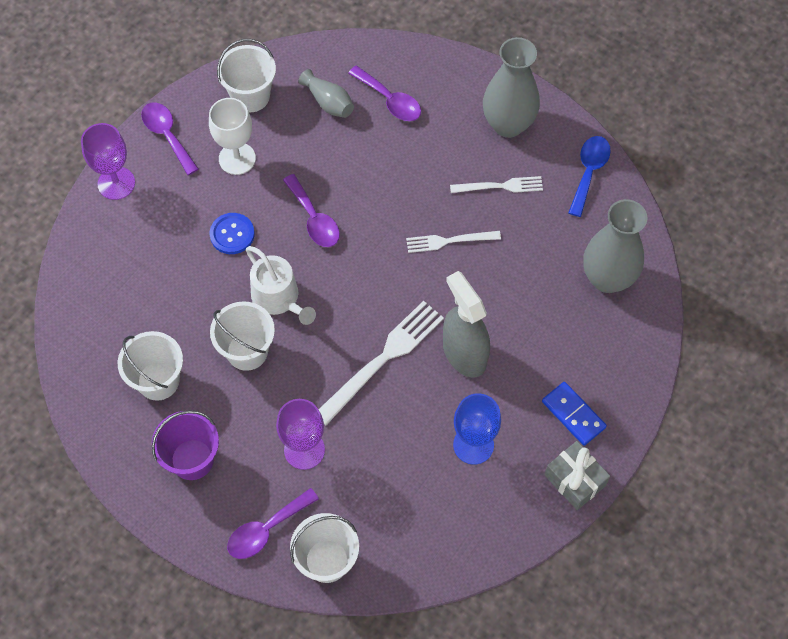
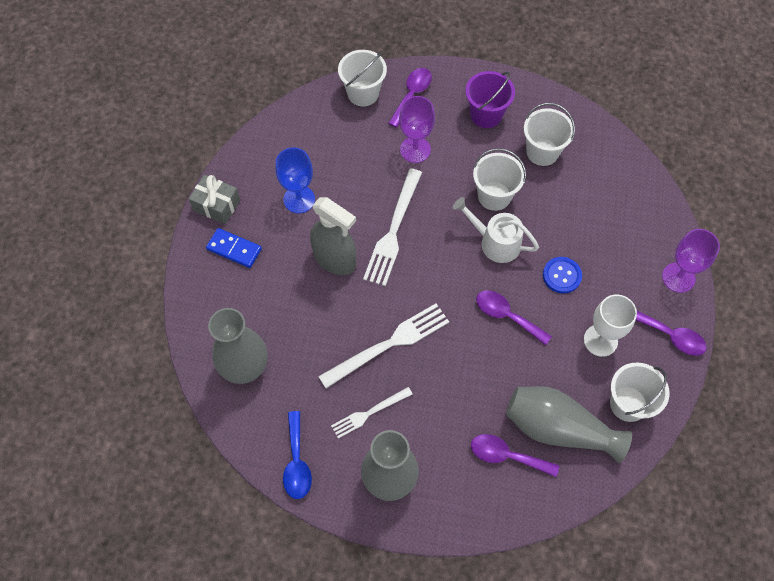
camera: 155 degrees right, 0 degrees up
(328, 102) = (558, 428): grey vase -> grey vase, size x1.89
(449, 241) = (389, 344): white fork -> white fork, size x1.69

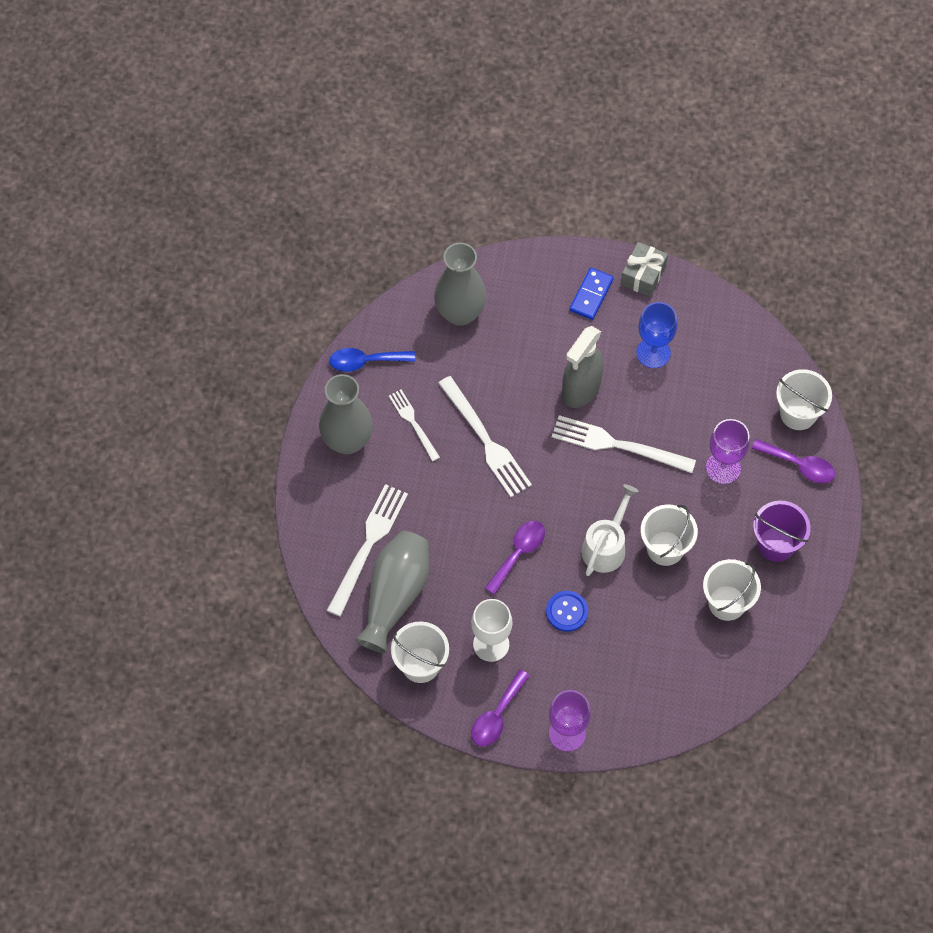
camera: 90 degrees right, 0 degrees up
(506, 456) = (368, 545): purple spoon -> white fork

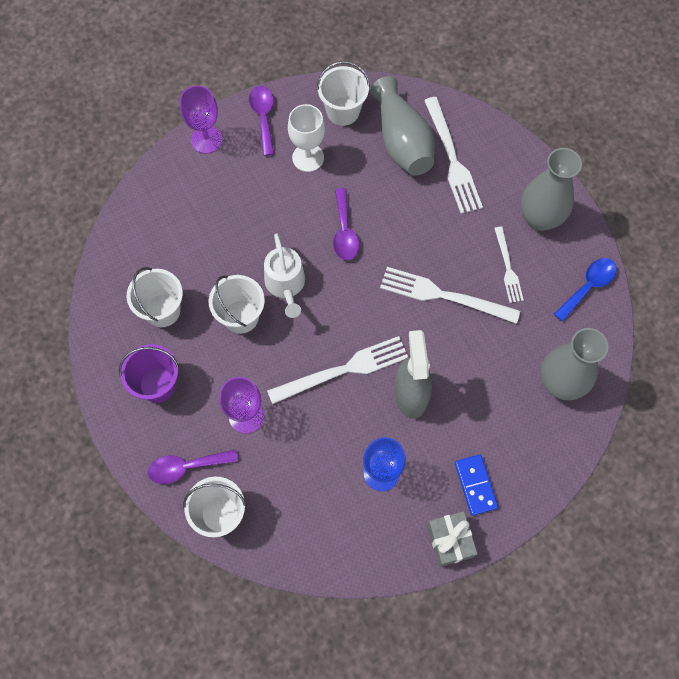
camera: 140 degrees right, 5 degrees up
(413, 423) = (507, 267): white fork -> white fork turned 60 degrees clockwise
(567, 612) = (274, 217): blue button -> none

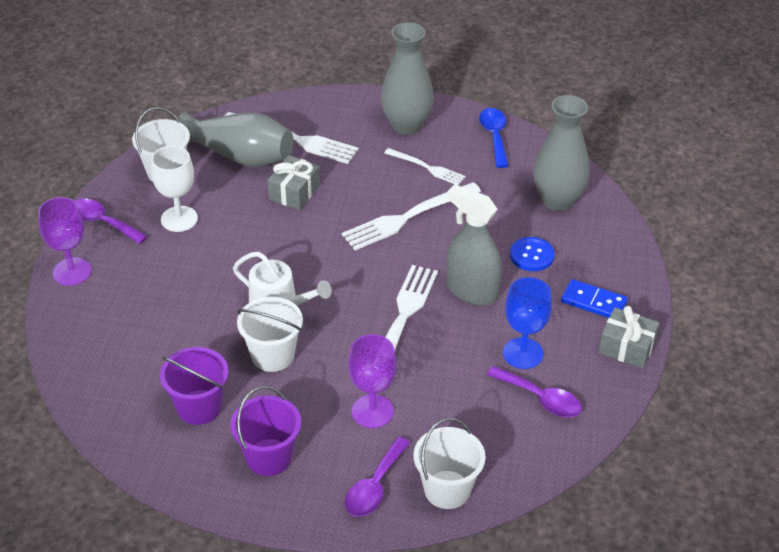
camera: 50 degrees left, 25 degrees down
(162, 310) = (199, 407): white bucket -> purple bucket
(344, 232) = (277, 240): purple spoon -> purple spoon (541, 399)
(399, 204) = (294, 192): none -> grey gift
(484, 408) = (531, 255): none -> blue button

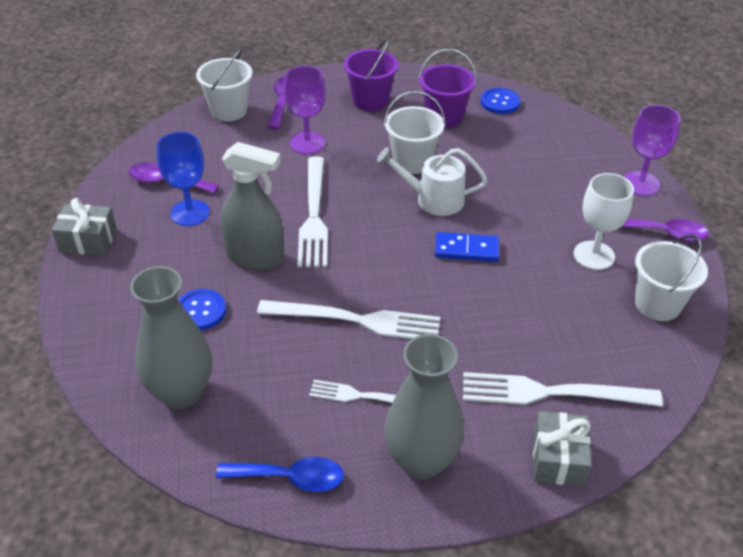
camera: 160 degrees right, 0 degrees up
(120, 412) = (500, 102): none -> blue button
(240, 156) = (596, 348): grey vase -> none
(294, 192) = (499, 317): grey gift -> grey gift (558, 459)
(407, 217) = (356, 320): white fork -> white fork turned 60 degrees clockwise
(494, 136) = (290, 478): blue spoon -> blue spoon turned 60 degrees counterclockwise
(593, 302) = (125, 276): blue domino -> blue domino (466, 249)

